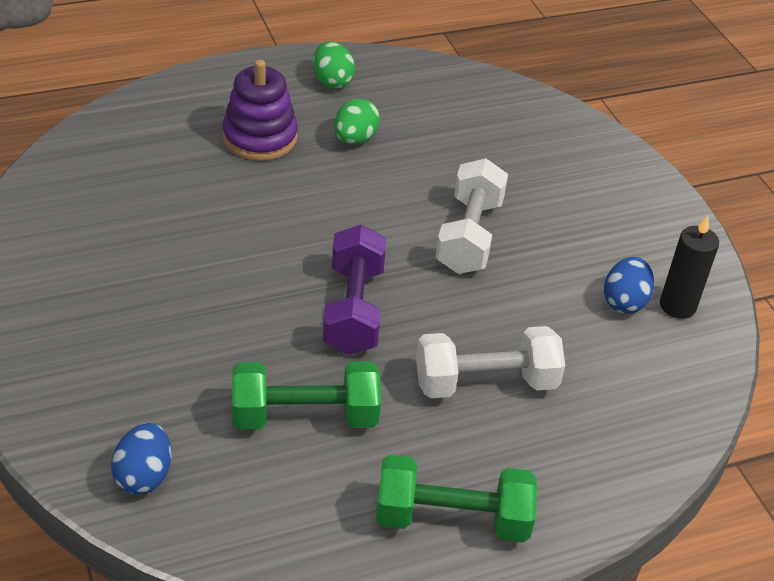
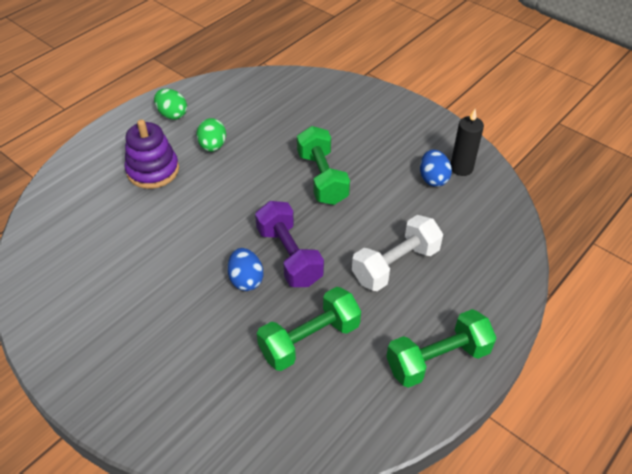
camera: 25 degrees left, 5 degrees up
(144, 476) = (240, 433): blue egg -> blue egg (246, 280)
(469, 236) = (322, 178): white dumbbell -> green dumbbell

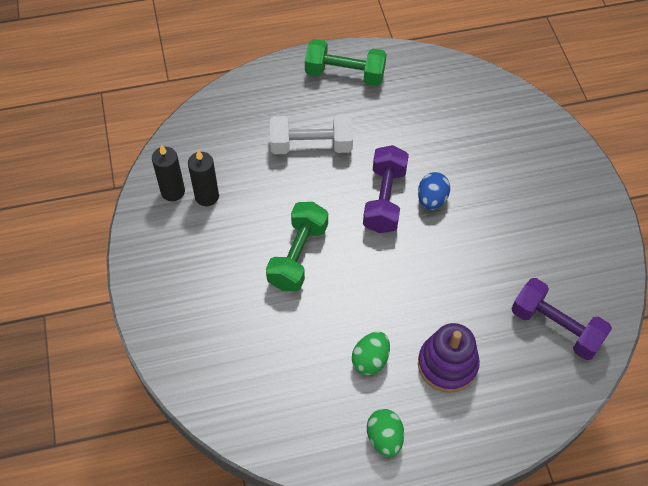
camera: 145 degrees left, 10 degrees up
(74, 236) = (555, 327): none -> purple dumbbell
(309, 340) = (417, 131): green dumbbell -> none
(433, 179) = (207, 196): blue egg -> black candle

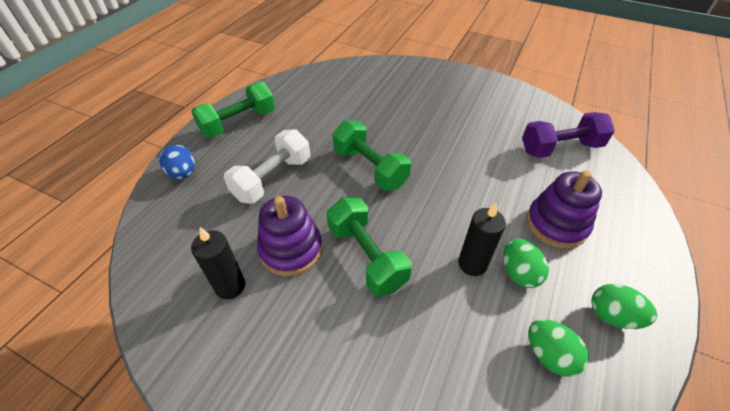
camera: 50 degrees left, 10 degrees down
(173, 191) = (190, 313): black candle -> black candle (472, 264)
(263, 207) = (291, 249): none -> purple stacking toy
(315, 409) = (549, 355): none -> green egg
(384, 199) = (370, 168): purple dumbbell -> green dumbbell
(431, 200) = (397, 144): blue egg -> blue egg (183, 173)

